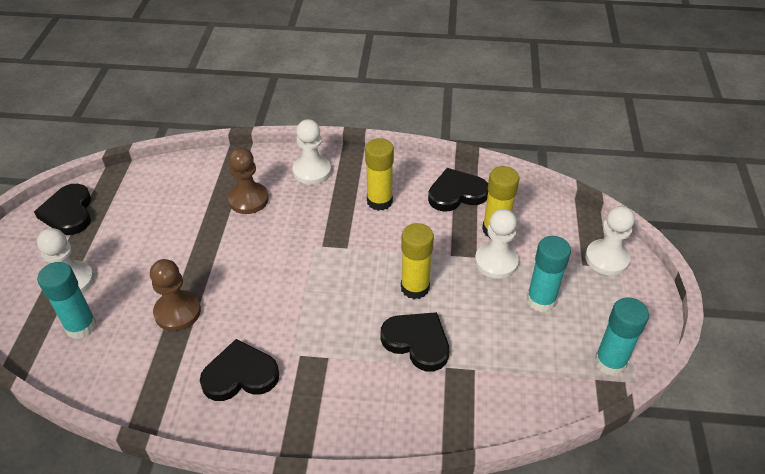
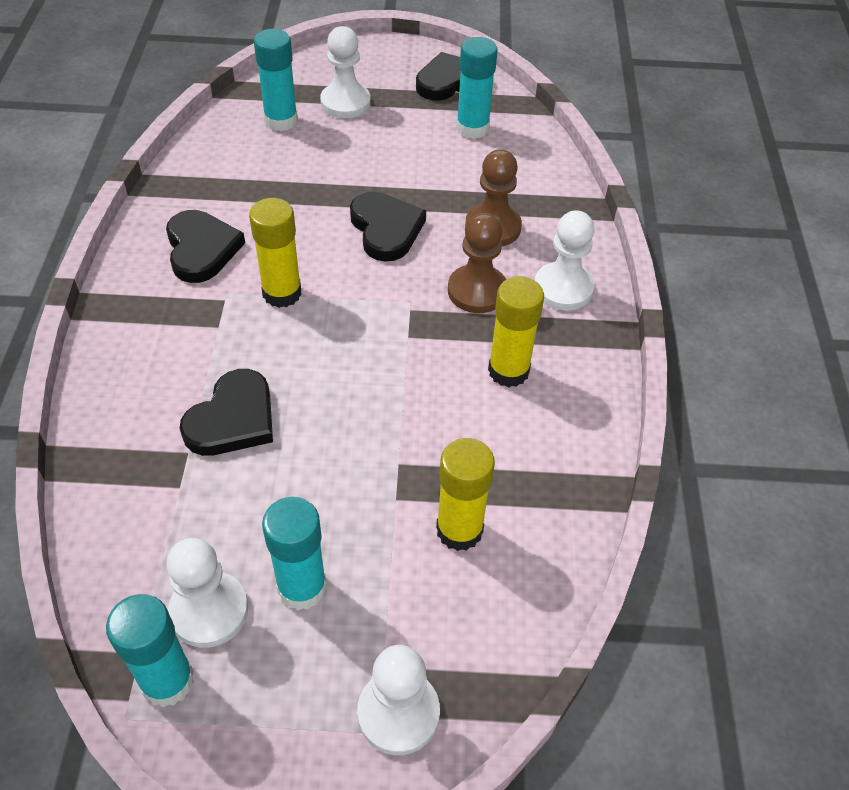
camera: 85 degrees right, 5 degrees up
(134, 203) = (472, 128): none -> turquoise glue stick
(177, 312) = (297, 188): brown pawn -> brown pawn (477, 291)
(415, 288) = (331, 416): yellow glue stick -> yellow glue stick (282, 293)
(456, 193) = (542, 475): black heart -> black heart (386, 229)
(496, 262) = (385, 526): white pawn -> white pawn (209, 611)

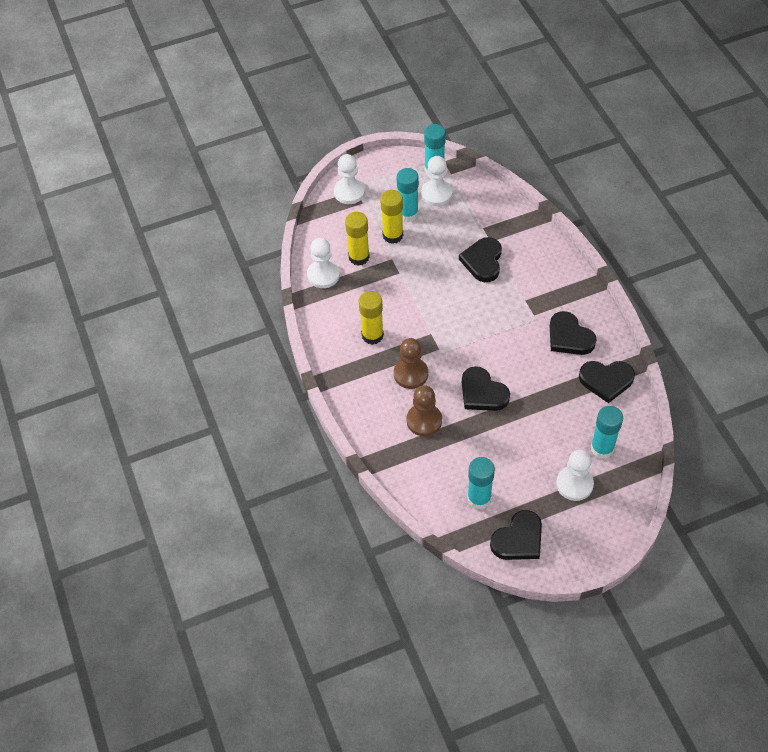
camera: 160 degrees right, 5 degrees up
(204, 181) = (606, 380): none -> black heart
(282, 293) = (508, 330): yellow glue stick -> yellow glue stick (393, 235)
(563, 288) = (366, 395): white pawn -> white pawn (323, 275)

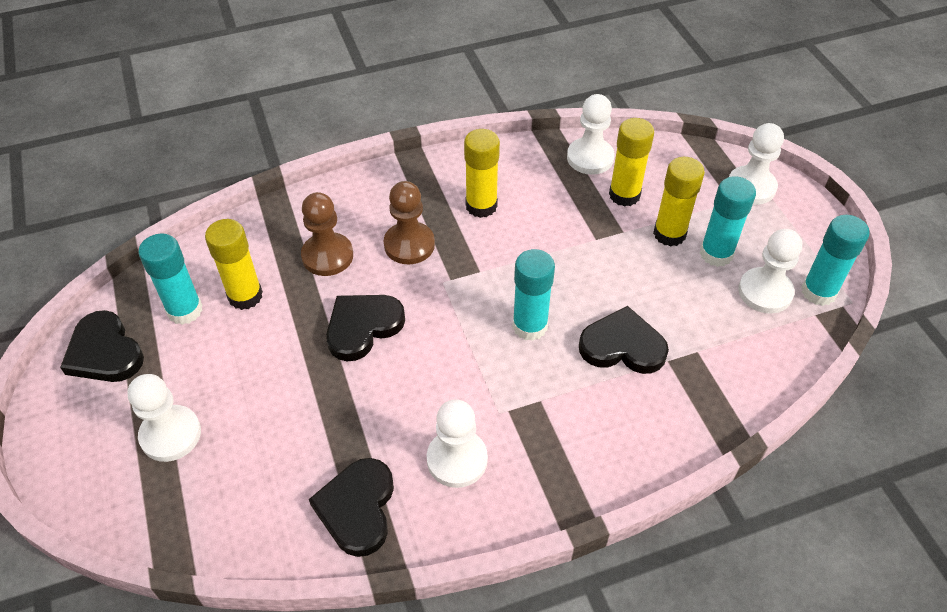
camera: 90 degrees right, 5 degrees down
(463, 464) = (245, 296): none -> yellow glue stick
(569, 337) = (457, 459): black heart -> white pawn
(602, 448) = (224, 484): turquoise glue stick -> turquoise glue stick (530, 326)

